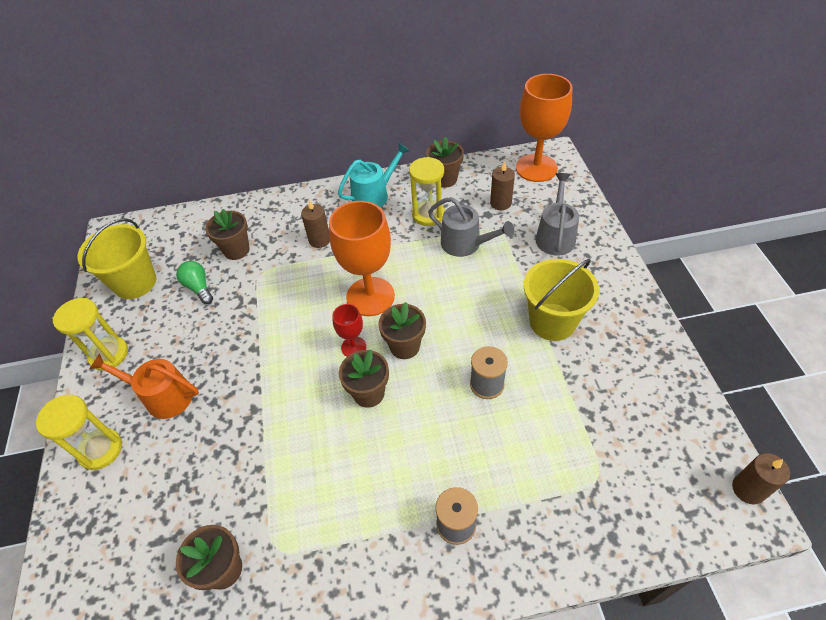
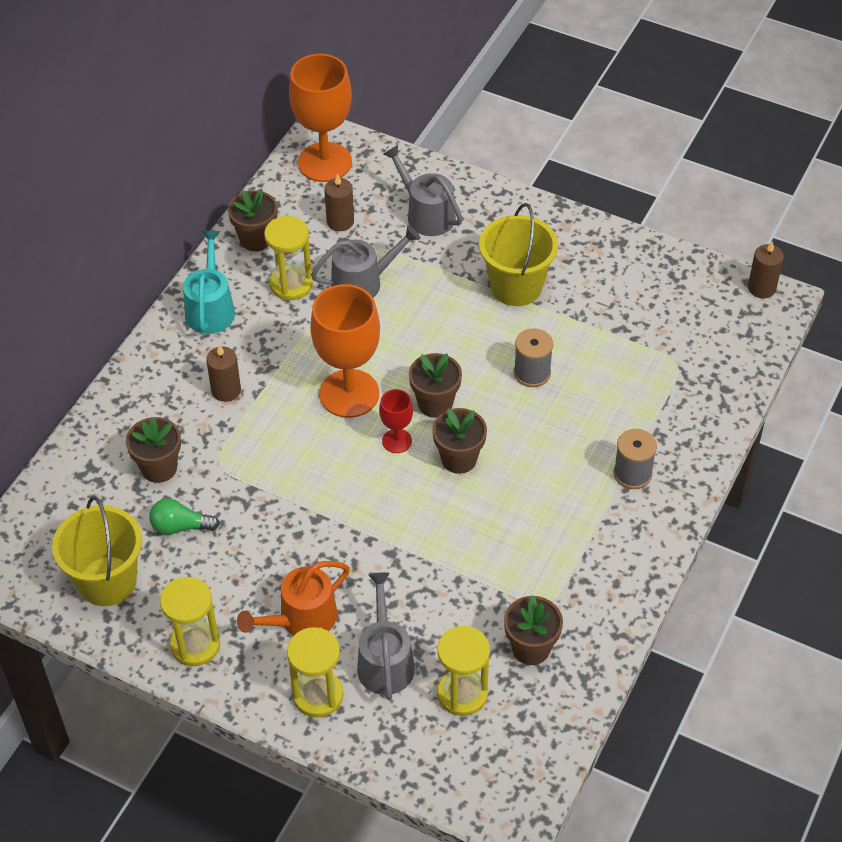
camera: 55 degrees left, 0 degrees up
(150, 547) = (462, 694): none -> yellow hourglass
(153, 472) = (385, 661): none -> grey watering can

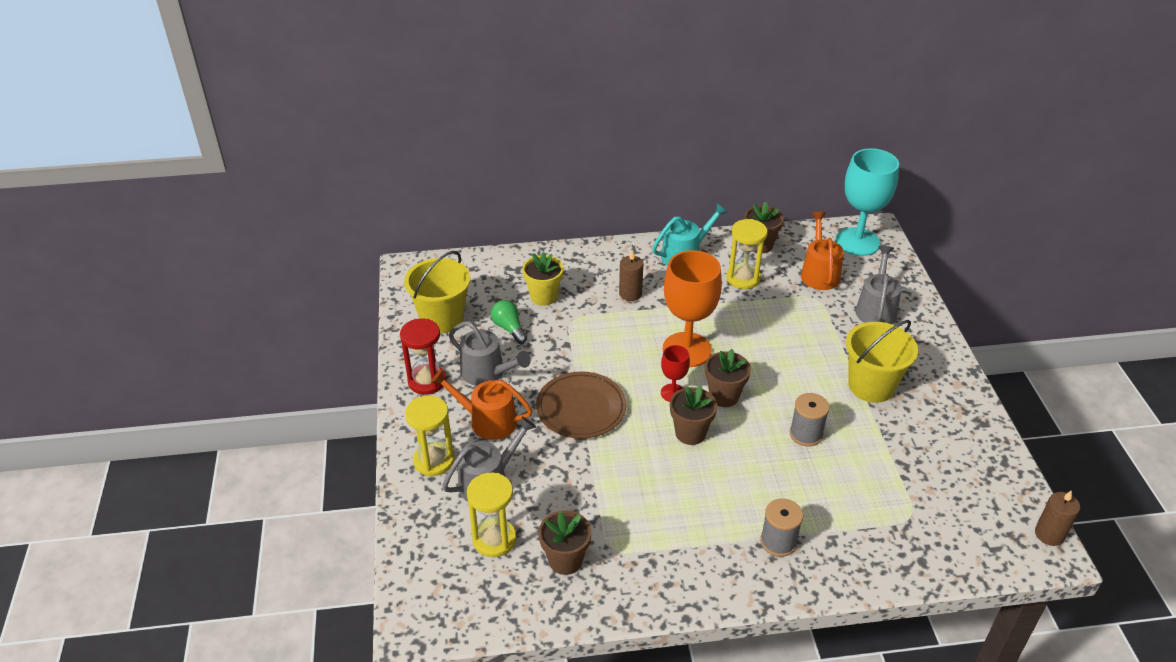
camera: 55 degrees right, 10 degrees down
(159, 468) = (544, 296): brown flower pot -> yellow flower pot
(195, 645) = (427, 381): yellow hourglass -> red hourglass
(325, 162) = (857, 242): orange goblet -> turquoise goblet
(340, 221) = (819, 273): brown candle -> orange watering can
(353, 528) = (581, 408): none -> brown plate
(362, 283) = (782, 309): grey watering can -> grey watering can (487, 373)

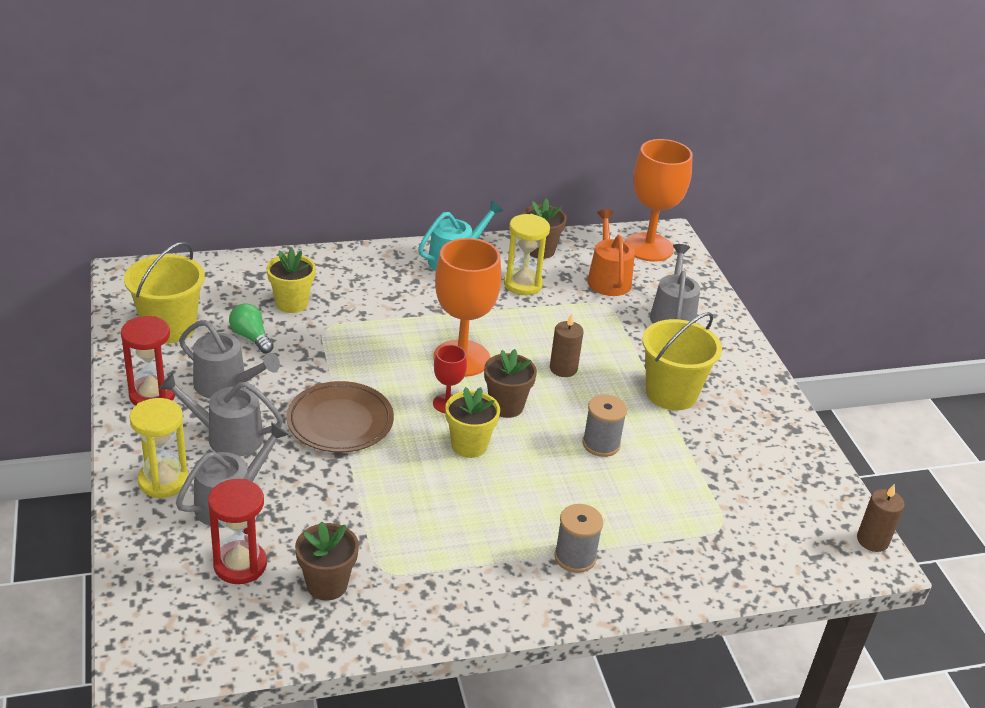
camera: 10 degrees left, 5 degrees down
(487, 421) = (228, 436): orange watering can -> grey watering can
(494, 539) = (240, 565): yellow hourglass -> red hourglass
(630, 294) = (393, 300): brown candle -> brown candle (563, 368)
(690, 433) = (469, 445): brown flower pot -> yellow flower pot
(857, 242) = (648, 247): turquoise goblet -> orange goblet

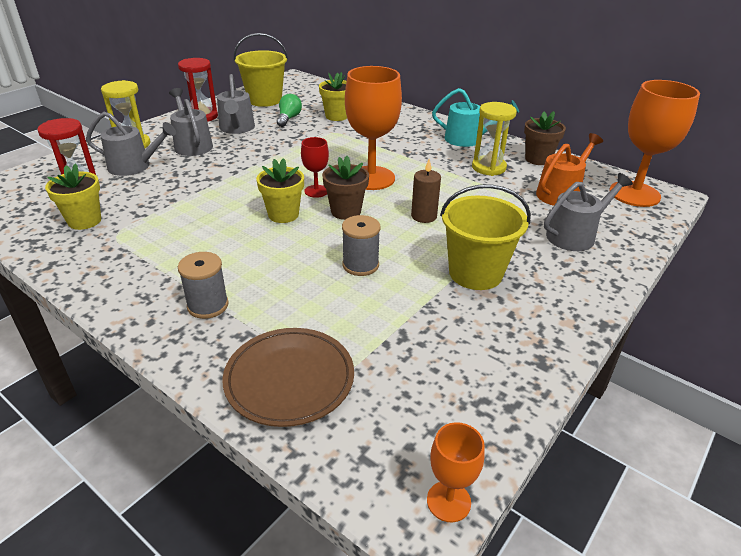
camera: 55 degrees right, 0 degrees up
(327, 584) = (84, 221): brown flower pot -> yellow flower pot
(340, 421) = (248, 167): brown plate -> brown plate (289, 379)
(872, 540) = (448, 501): brown candle -> orange goblet

